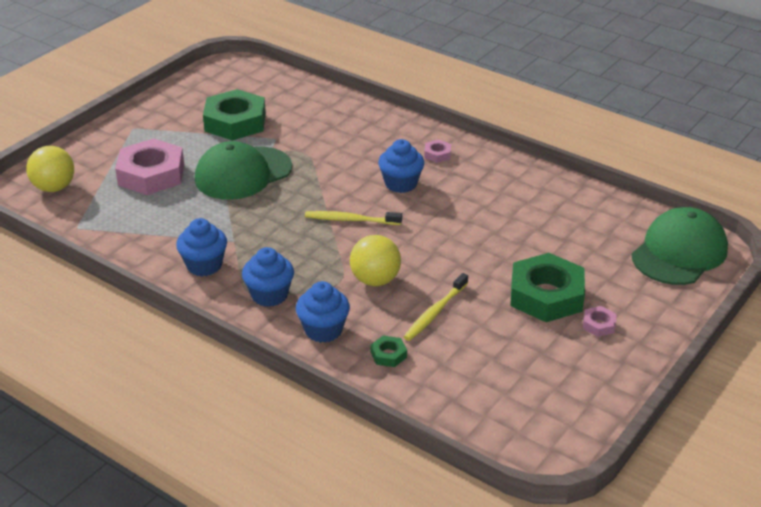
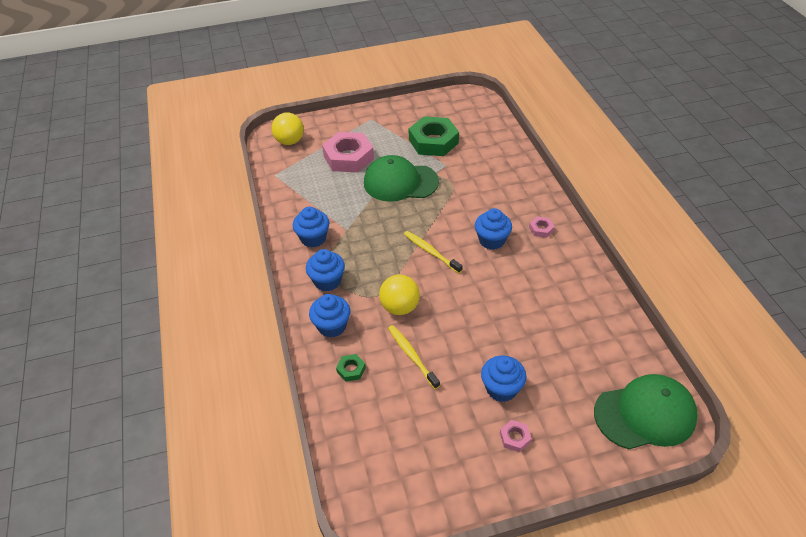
camera: 40 degrees right, 10 degrees up
(435, 312) = (412, 355): yellow toothbrush -> yellow toothbrush turned 75 degrees clockwise
(546, 295) = (501, 389): green nut -> blue cupcake

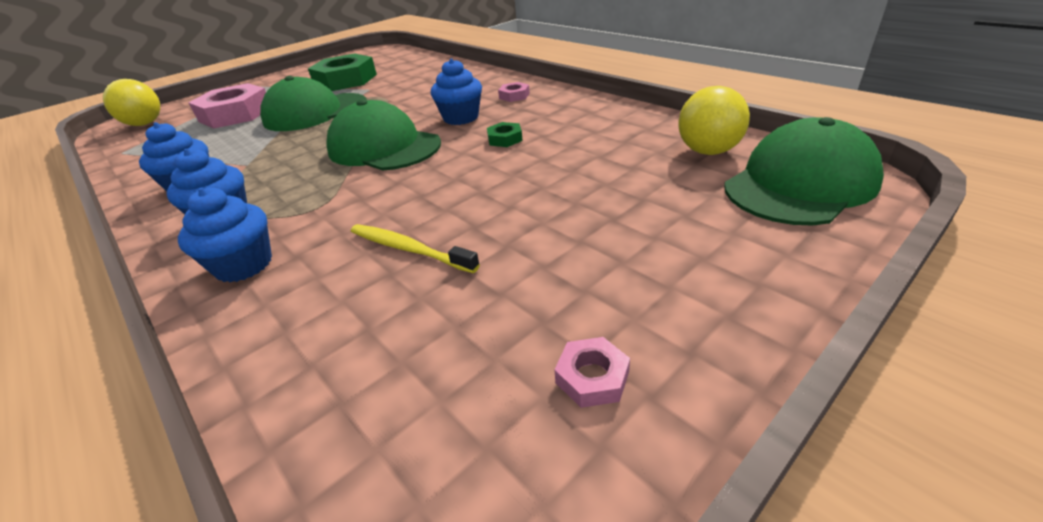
camera: 25 degrees left, 10 degrees down
(351, 370) = (298, 307): green nut -> green nut (505, 139)
(400, 307) = (362, 206): yellow ball -> yellow ball (708, 151)
(430, 252) = (384, 147): yellow toothbrush -> green cap
(501, 389) = (582, 232): blue cupcake -> none
(515, 438) = (656, 280): pink nut -> pink nut (592, 377)

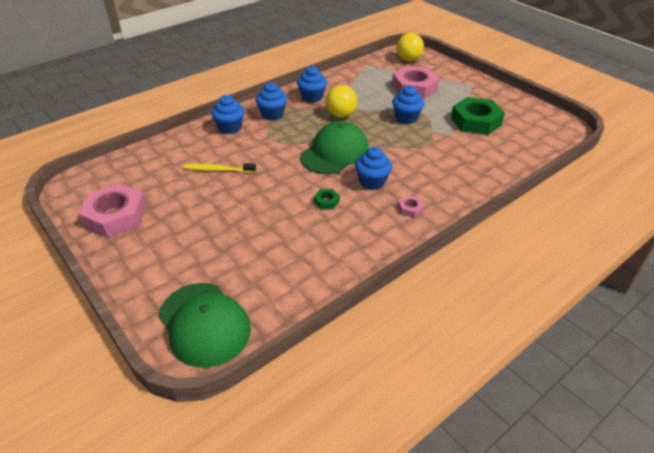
camera: 90 degrees right, 5 degrees up
(315, 112) = (406, 118): green cap -> blue cupcake
(408, 249) = (218, 170): yellow toothbrush -> yellow toothbrush turned 120 degrees counterclockwise
(592, 377) = (115, 216): pink nut -> pink nut, size x2.33
(708, 151) = (266, 294): yellow ball -> yellow ball (341, 115)

